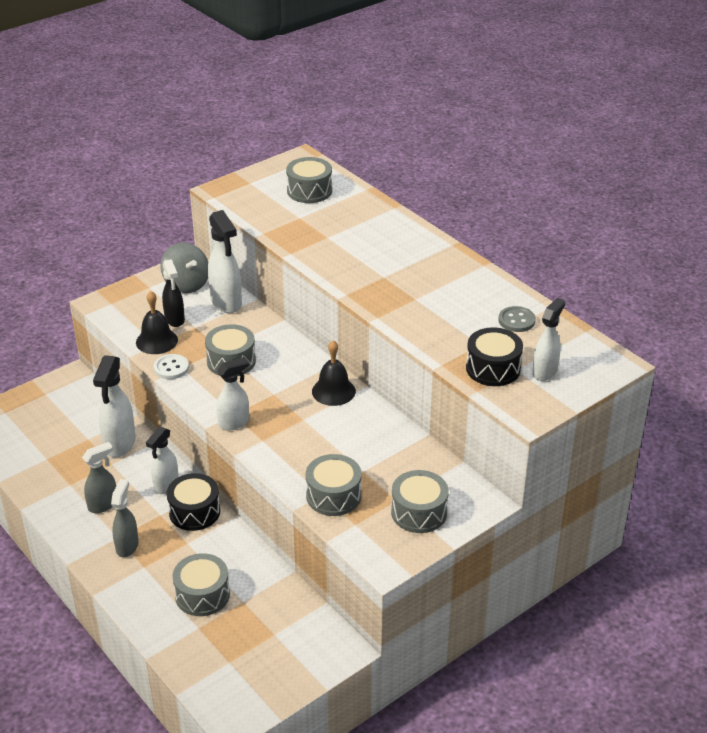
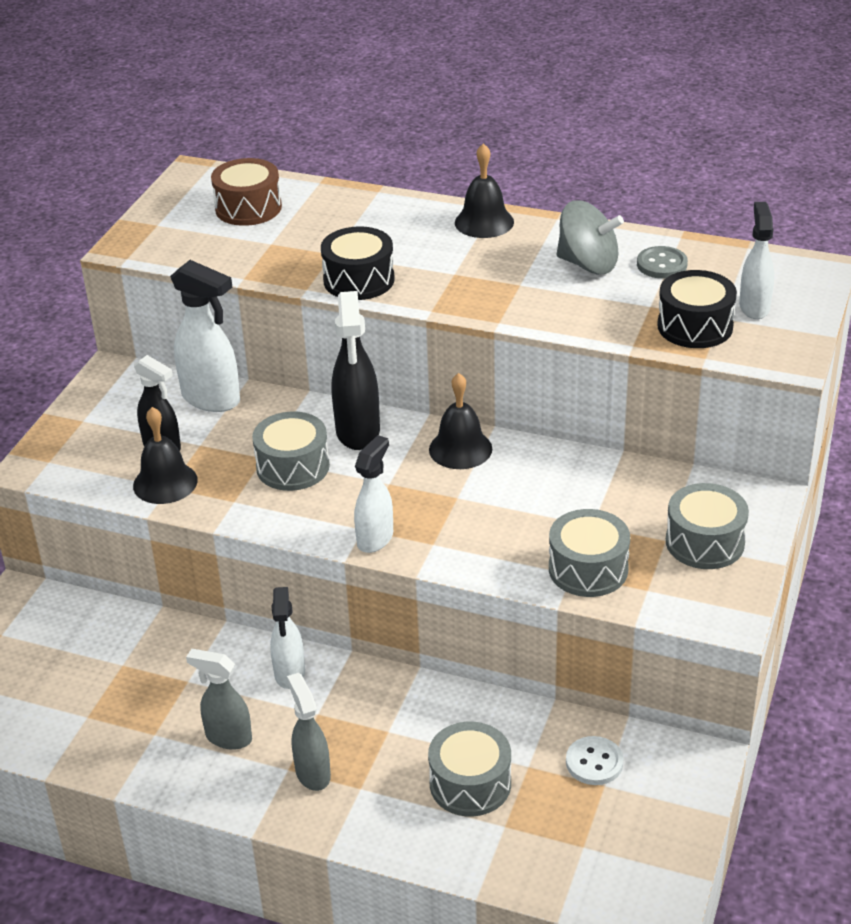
camera: 30 degrees left, 0 degrees up
(103, 505) = (228, 737): grey spray bottle -> grey spray bottle turned 90 degrees counterclockwise
(119, 444) = (175, 652): white spray bottle -> none
(171, 368) = (221, 507): white button -> white button (594, 762)
(186, 284) = (132, 397): grey spinning top -> grey spinning top (588, 264)
(194, 512) = (360, 688): black drum -> black drum (359, 280)
(286, 356) = (358, 432): none -> black spray bottle
(309, 191) = (248, 208): grey drum -> brown drum
(436, 251) = (484, 222): none -> black bell

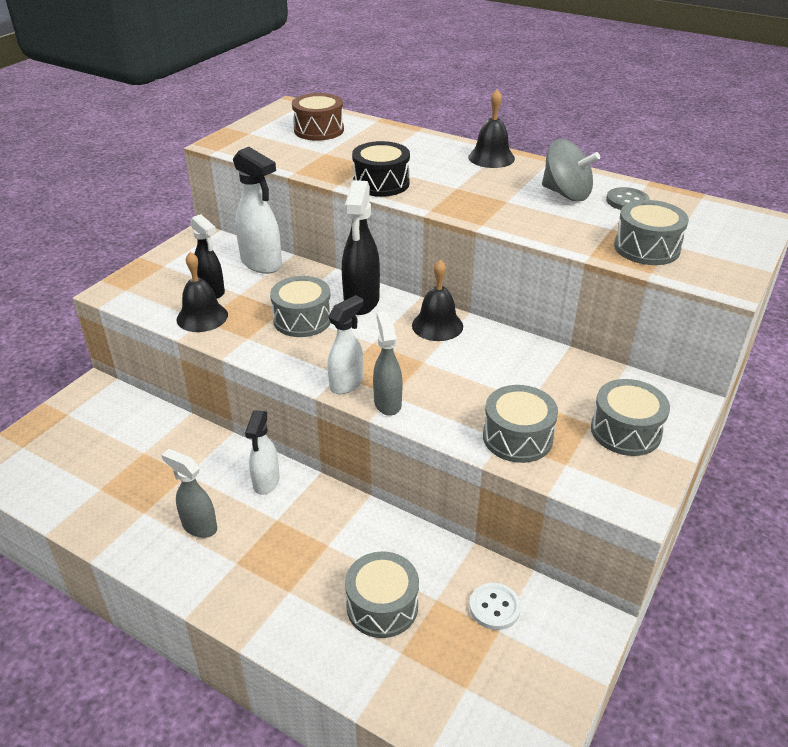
camera: 10 degrees right, 0 degrees up
(312, 773) = (254, 570): grey spray bottle -> grey spray bottle (387, 403)
(695, 326) = (646, 248): black drum -> grey drum
(754, 307) = (701, 240): white spray bottle -> none

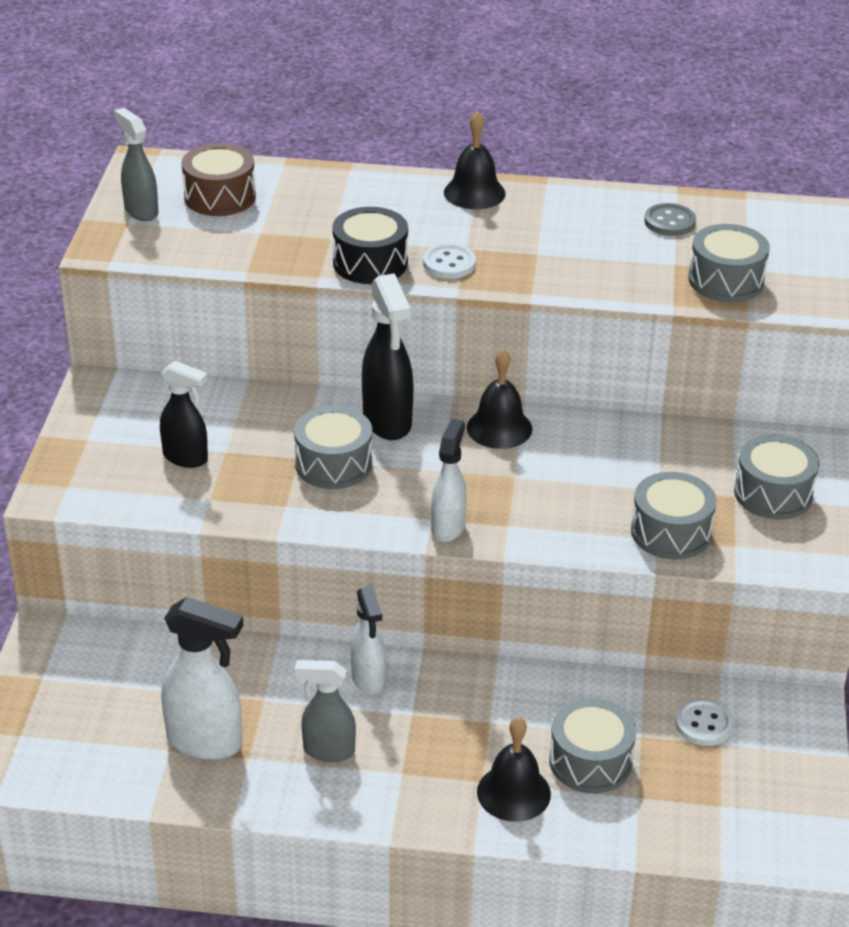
camera: 25 degrees left, 0 degrees up
(202, 317) = (204, 495): black bell -> black bell (513, 792)
(262, 264) = (219, 403): white spray bottle -> white spray bottle (205, 742)
(387, 403) = (509, 535): grey spray bottle -> grey spray bottle (141, 211)
(436, 194) = (449, 263): none -> white button
(566, 194) = (597, 227): grey spinning top -> none

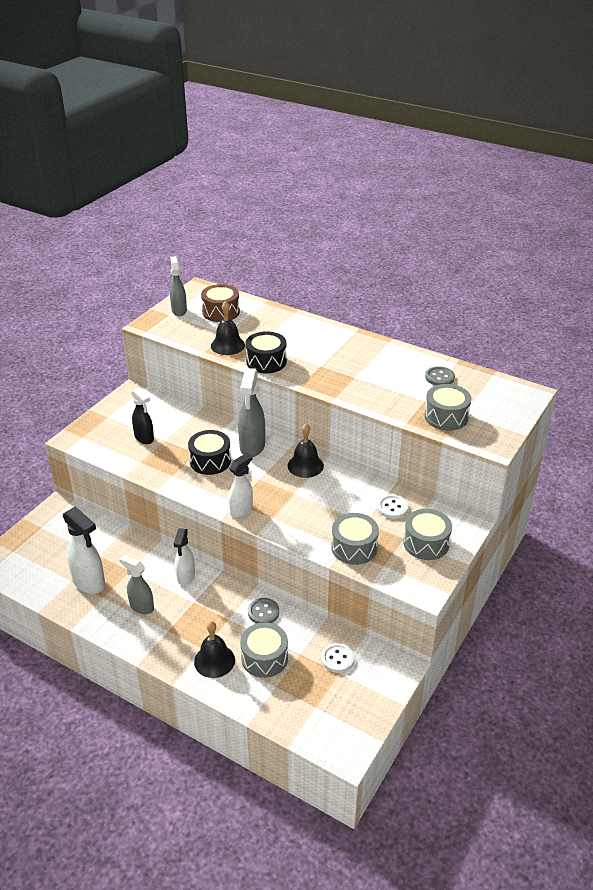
camera: 25 degrees right, 0 degrees up
(333, 464) = (210, 461): grey drum -> black drum
(387, 422) = (252, 447): black spray bottle -> grey spray bottle
(449, 263) = (305, 371): white button -> white button (392, 508)
(474, 193) = (347, 338): black bell -> black bell (228, 345)
(538, 693) = (263, 612): none -> grey button

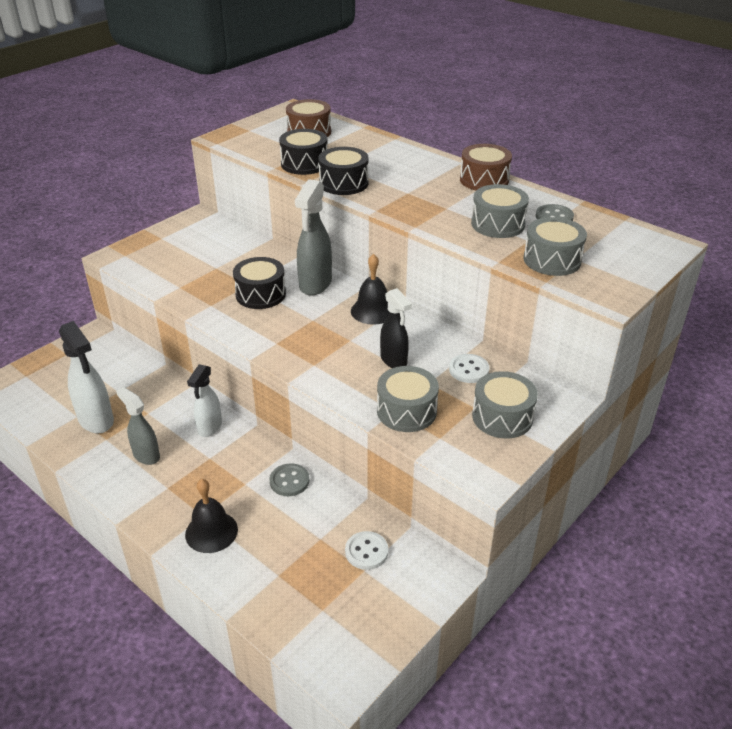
camera: 10 degrees right, 0 degrees up
(144, 438) = (194, 263): black spray bottle -> black spray bottle (394, 360)
(179, 310) = (262, 127): grey spray bottle -> none
(228, 345) = (304, 164): black bell -> black drum
(241, 509) = (279, 351): white spray bottle -> none
(264, 658) = (274, 537): grey drum -> grey drum (498, 224)
(377, 347) = (484, 180): none -> brown drum

